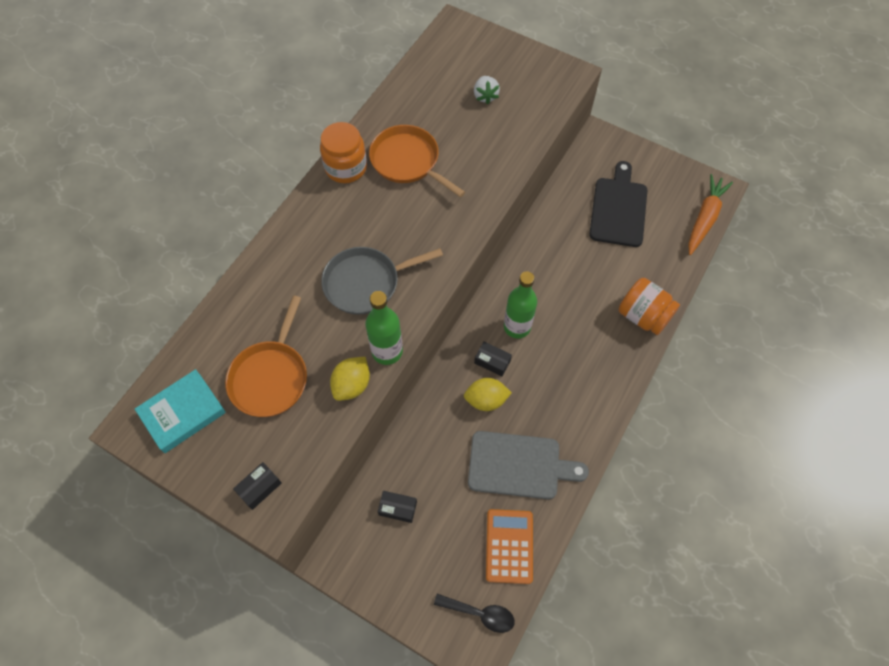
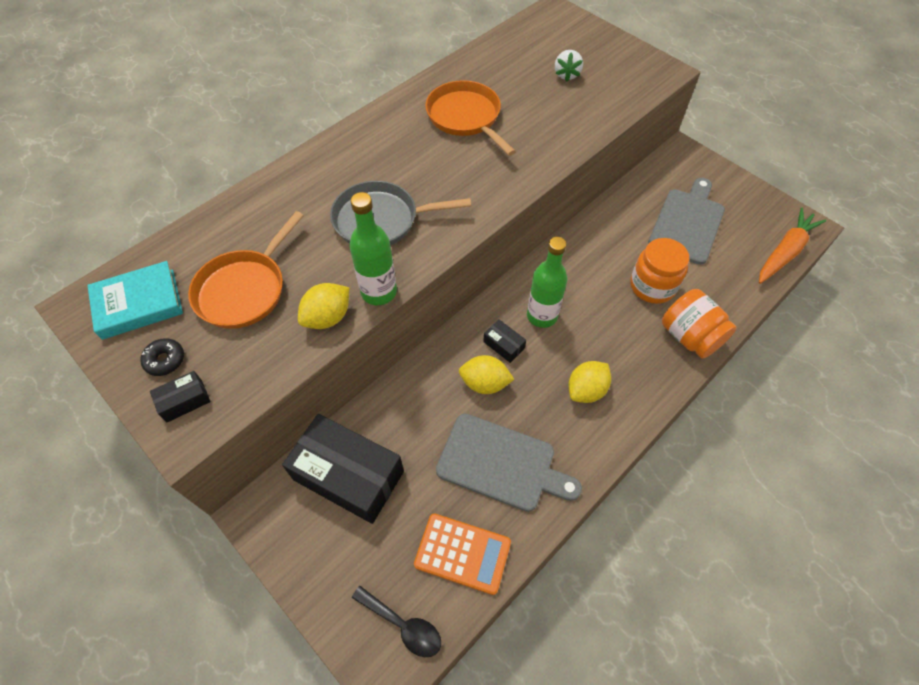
camera: 15 degrees right, 5 degrees down
(228, 457) = (165, 360): none -> black donut
(346, 168) = (400, 111): orange jar -> orange jar (652, 286)
(397, 508) = (348, 475): black box -> black box, size x2.34
(509, 546) = (462, 553): orange calculator -> orange calculator turned 90 degrees clockwise
(571, 385) = (586, 390): none -> yellow lemon
(618, 209) = (687, 223): black cutting board -> grey cutting board

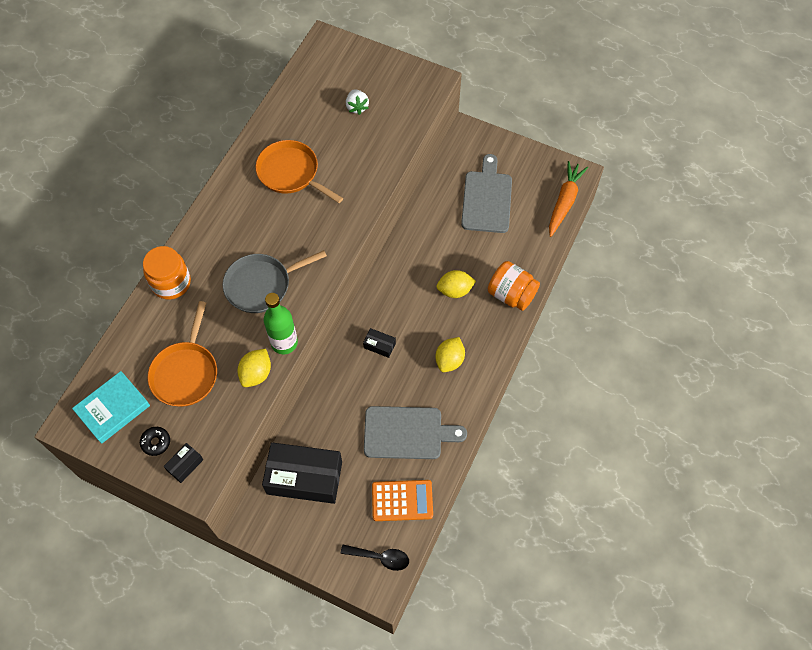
camera: 20 degrees left, 5 degrees up
(484, 383) = (376, 379): yellow lemon -> yellow lemon (455, 290)
(542, 316) = (400, 313): green bottle -> none
(652, 286) = (474, 262): orange jar -> orange jar (171, 283)

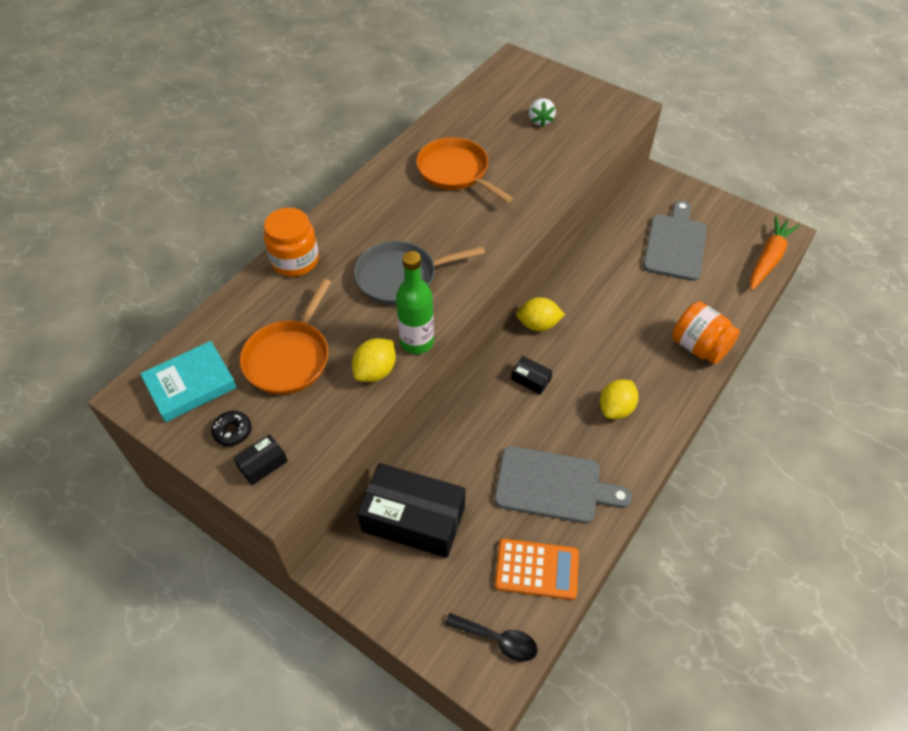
camera: 10 degrees right, 10 degrees down
(455, 290) = (629, 333): yellow lemon -> yellow lemon (538, 324)

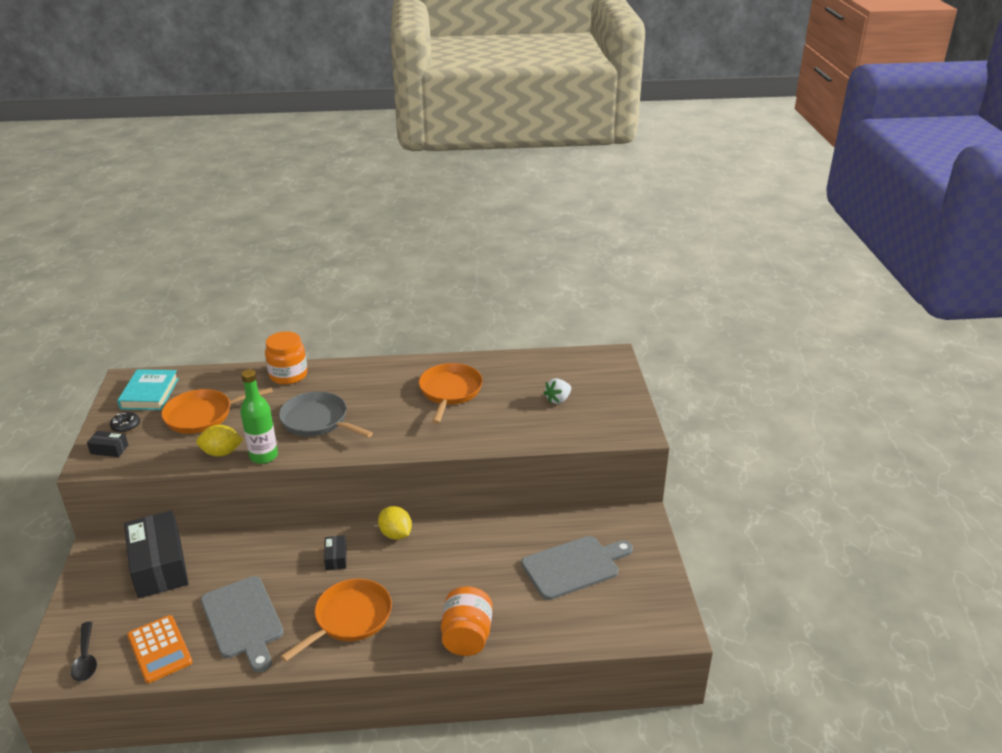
camera: 50 degrees right, 20 degrees down
(190, 385) = (149, 393): turquoise book -> turquoise book turned 75 degrees clockwise
(616, 408) = (350, 618): yellow lemon -> orange pan
(768, 259) = (628, 634): orange carrot -> none

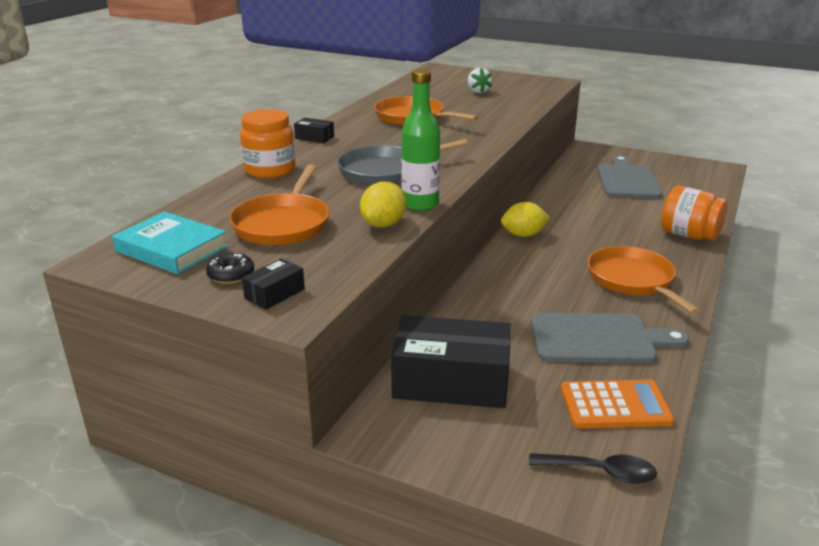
camera: 60 degrees left, 5 degrees down
(336, 558) = (534, 269): black box -> black box (314, 137)

